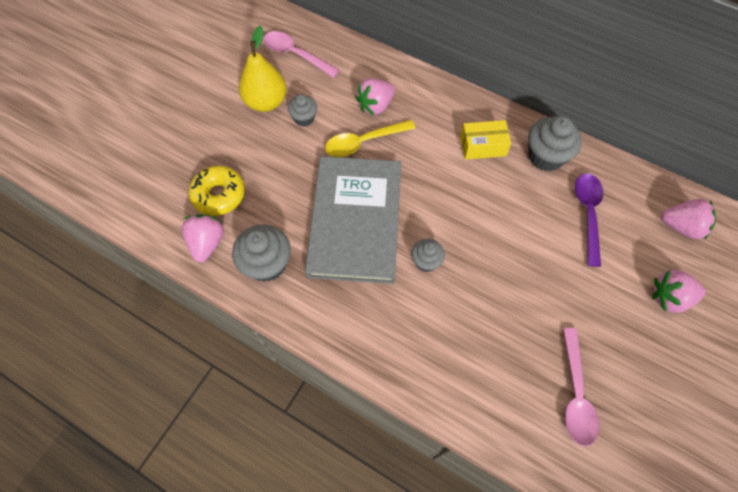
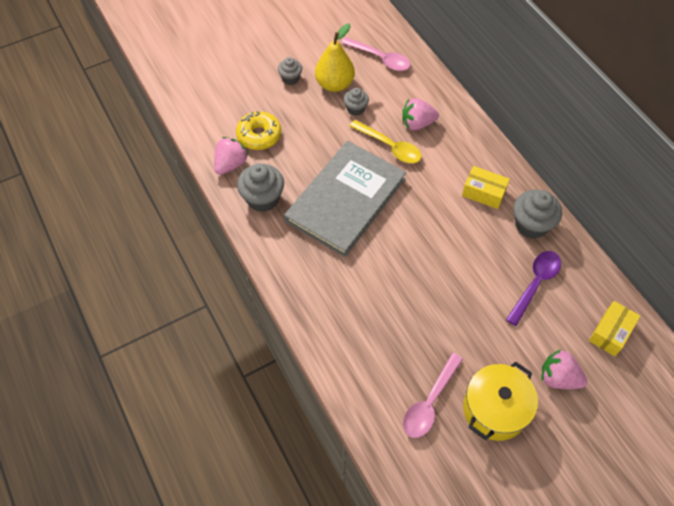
camera: 30 degrees right, 5 degrees down
(296, 55) = (380, 58): pink spoon -> pink spoon turned 150 degrees clockwise
(364, 142) = (390, 147): yellow spoon -> yellow spoon turned 150 degrees counterclockwise
(426, 261) = (379, 254): grey cupcake -> grey cupcake (290, 78)
(637, 364) = (494, 409): none -> yellow pot
(681, 226) = (610, 333): pink strawberry -> yellow box

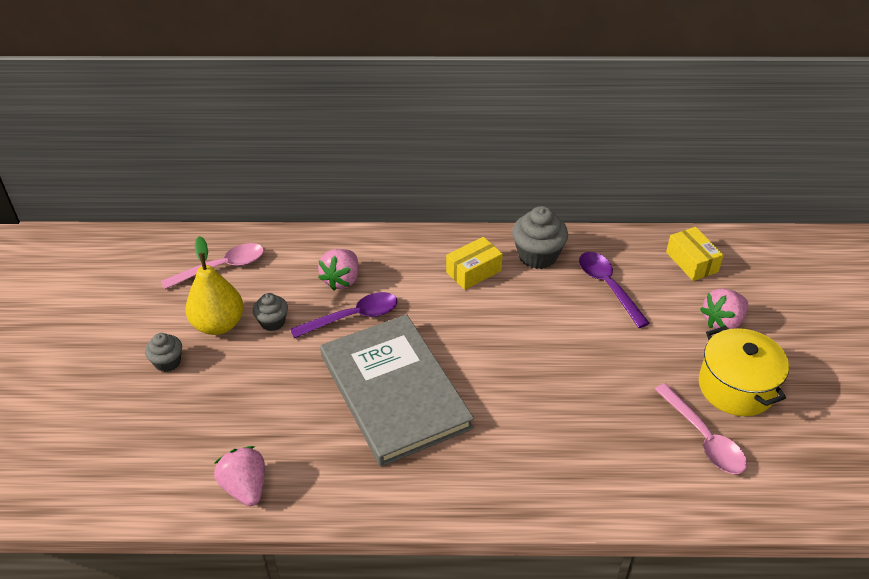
camera: 60 degrees left, 15 degrees down
(259, 135) = (226, 435): yellow donut -> none
(263, 198) = (328, 475): grey cupcake -> none
(390, 147) = (352, 317): yellow spoon -> purple spoon

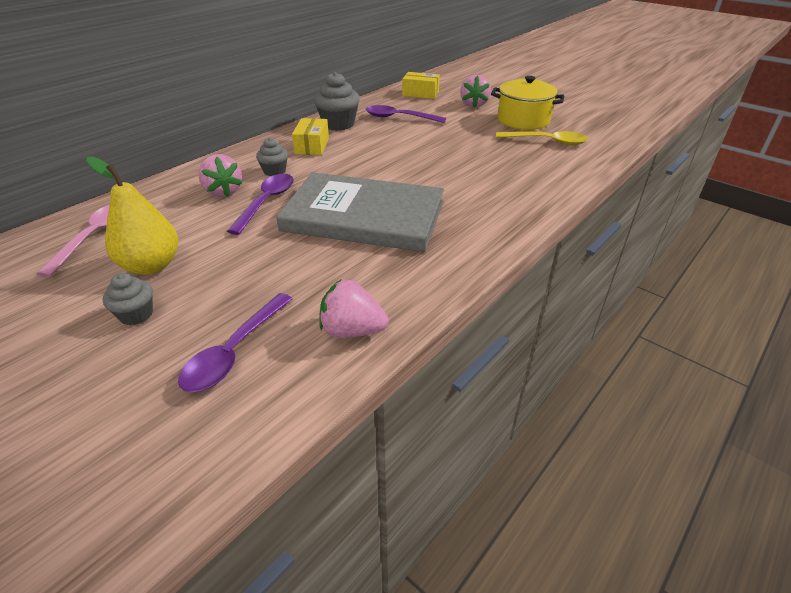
camera: 50 degrees left, 5 degrees down
(175, 440) = (235, 351): none -> purple spoon
(272, 322) = (203, 238): grey cupcake -> grey cupcake (274, 171)
(703, 438) = (546, 141): pink spoon -> yellow spoon

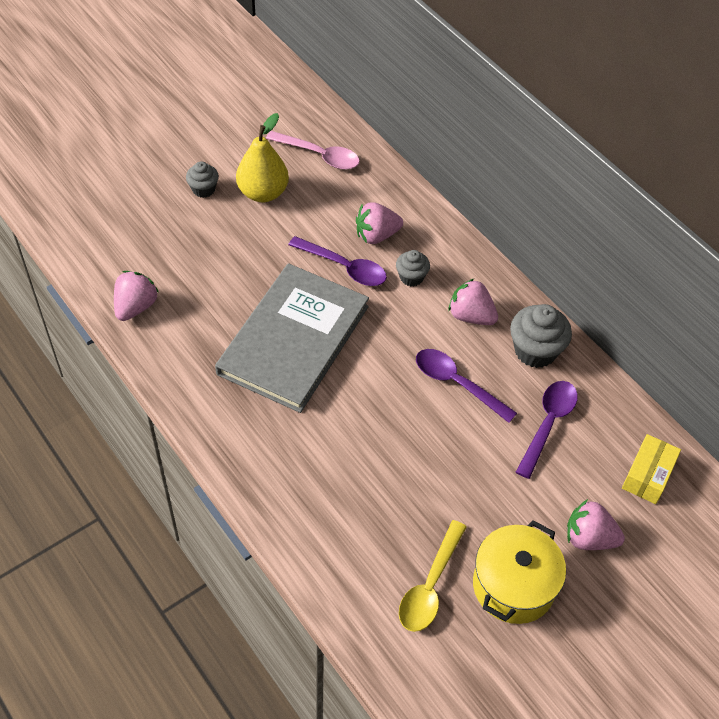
camera: 100 degrees right, 15 degrees up
(235, 351) = (142, 241): purple spoon -> purple spoon (457, 384)
(312, 146) = (471, 316): yellow box -> pink strawberry

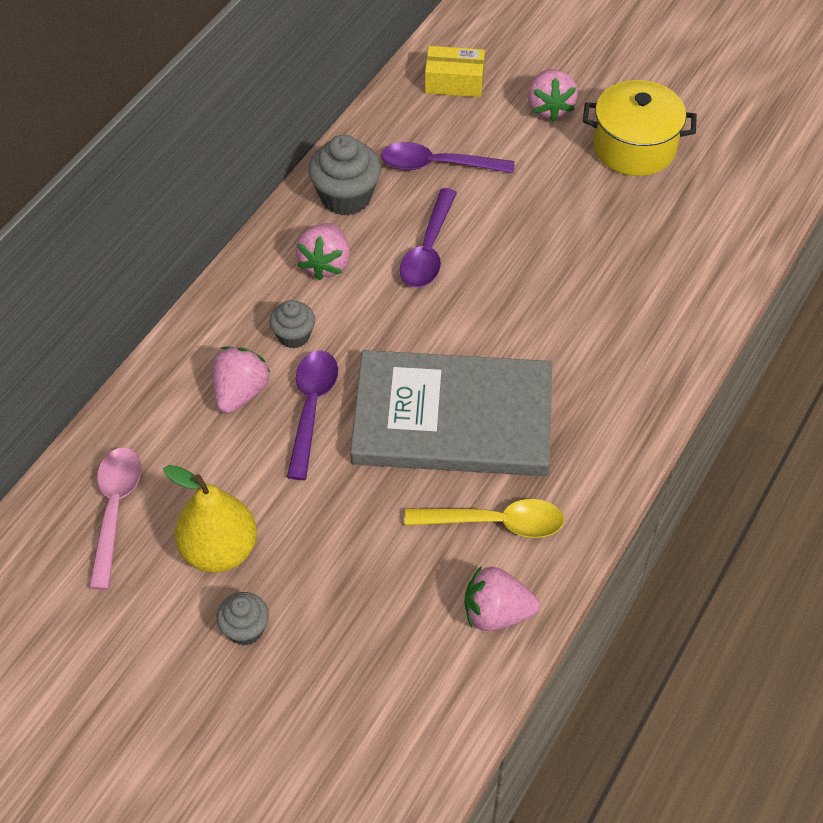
camera: 110 degrees left, 0 degrees up
(376, 235) = (240, 393): pink strawberry -> pink strawberry turned 120 degrees counterclockwise
(430, 585) = (675, 204): yellow spoon -> yellow spoon (495, 523)

